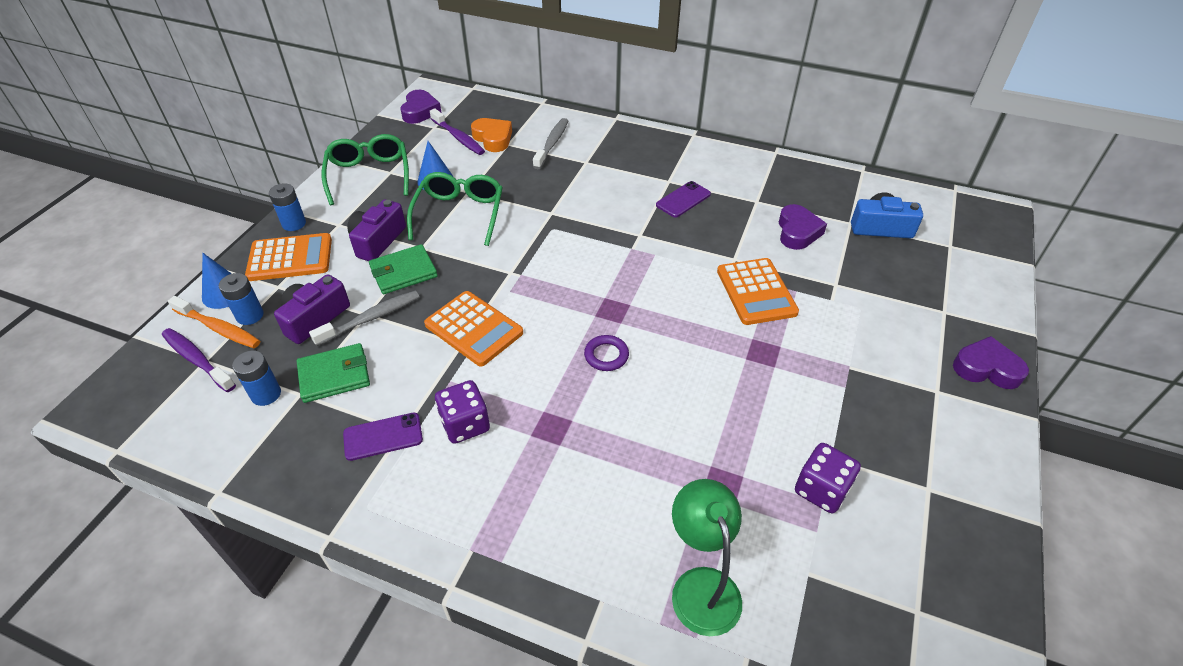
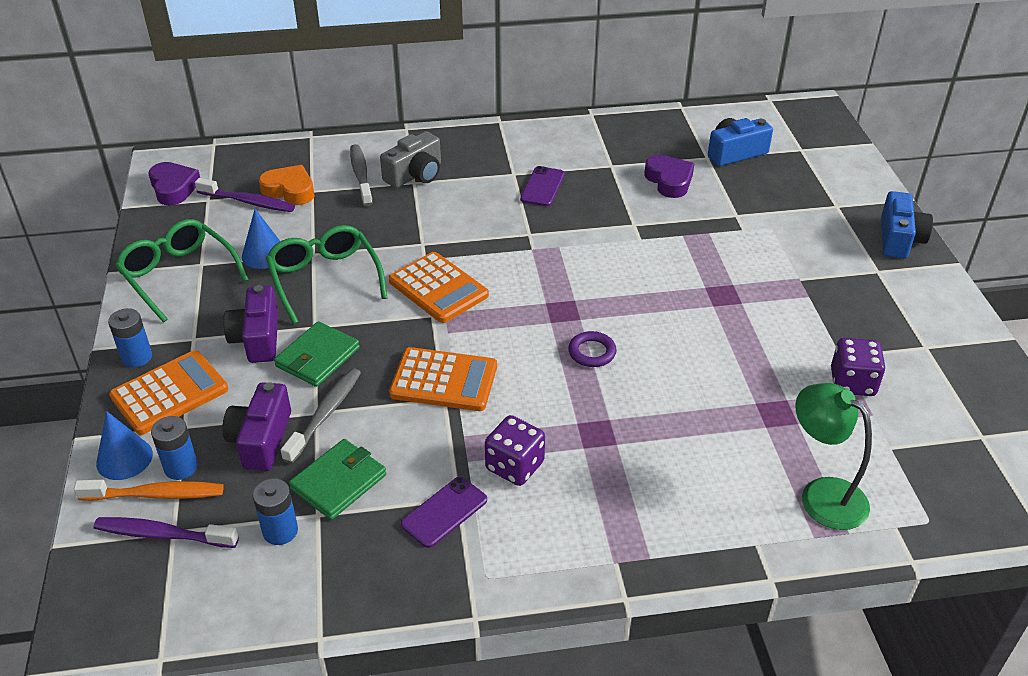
camera: 30 degrees left, 5 degrees down
(592, 156) = (415, 175): none -> grey camera
(756, 292) = (676, 246): orange calculator -> orange calculator (438, 288)
(986, 368) = (899, 239): purple heart -> blue camera

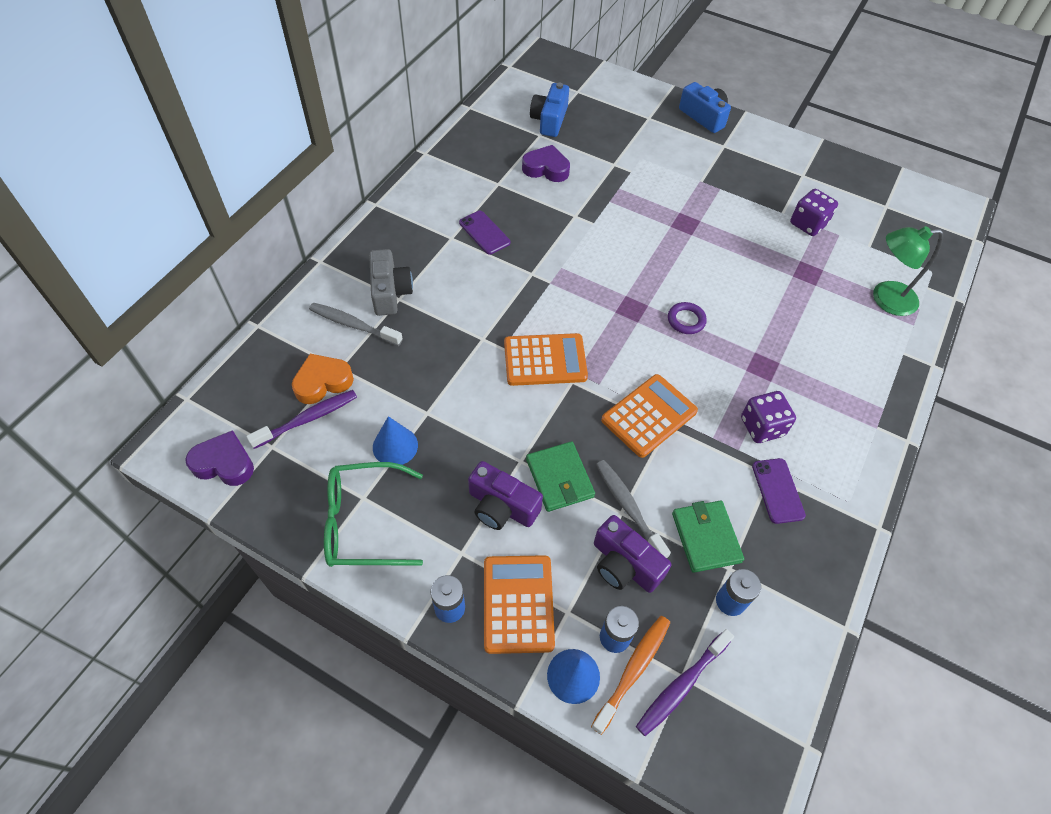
camera: 55 degrees left, 15 degrees up
(325, 280) = (469, 423): green glasses -> none

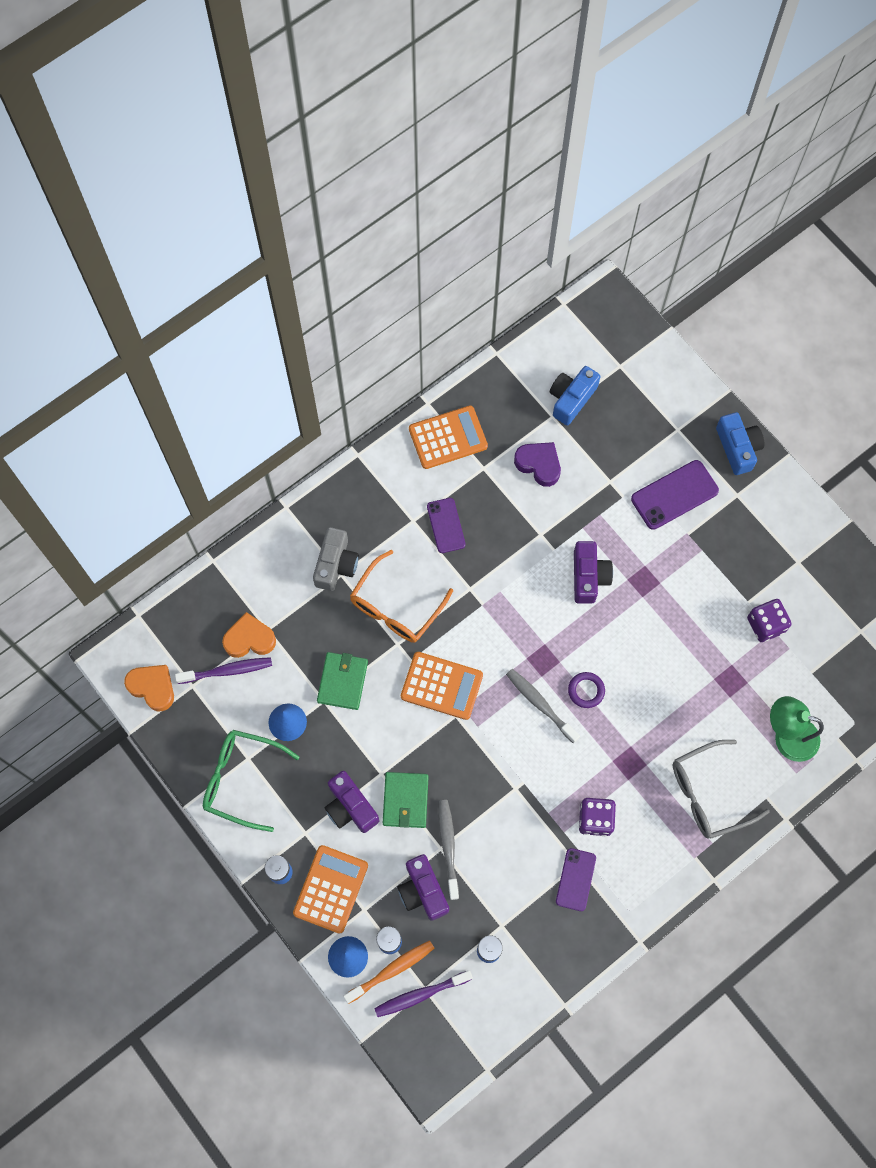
camera: 25 degrees right, 15 degrees up
(224, 463) = (152, 687): purple heart -> orange heart
(353, 325) = (292, 589): grey toothbrush -> grey toothbrush (540, 704)
(466, 307) = (396, 606): none -> orange glasses
(636, 233) = (588, 576): none -> purple camera
(649, 416) = (505, 773): orange calculator -> orange calculator (448, 438)
(673, 159) = (674, 495): none -> purple phone
(706, 537) = (496, 895): green wallet -> green wallet (342, 681)
(852, 367) = (709, 793): none -> grey glasses

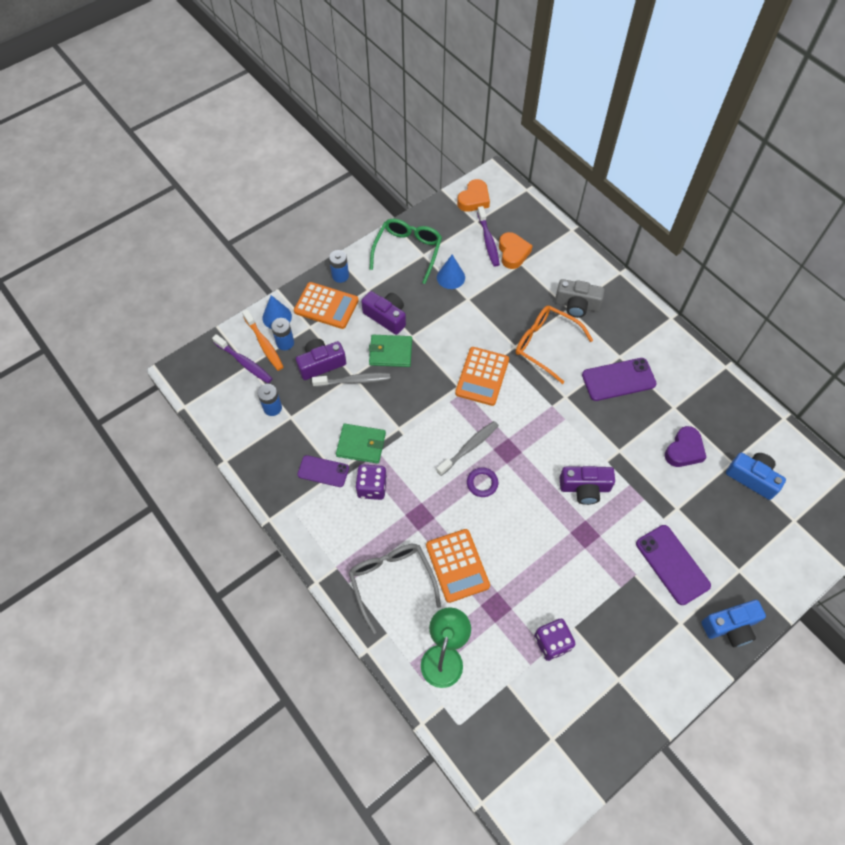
camera: 90 degrees right, 10 degrees down
(342, 681) = (483, 311): green wallet -> green wallet (361, 444)
(350, 807) = (386, 317): purple camera -> purple camera turned 75 degrees clockwise
(420, 995) = (244, 362): purple toothbrush -> purple toothbrush turned 150 degrees clockwise
(446, 525) = (618, 379): purple phone -> purple phone, size x1.51
(448, 438) = (697, 381): orange calculator -> orange calculator (457, 565)

